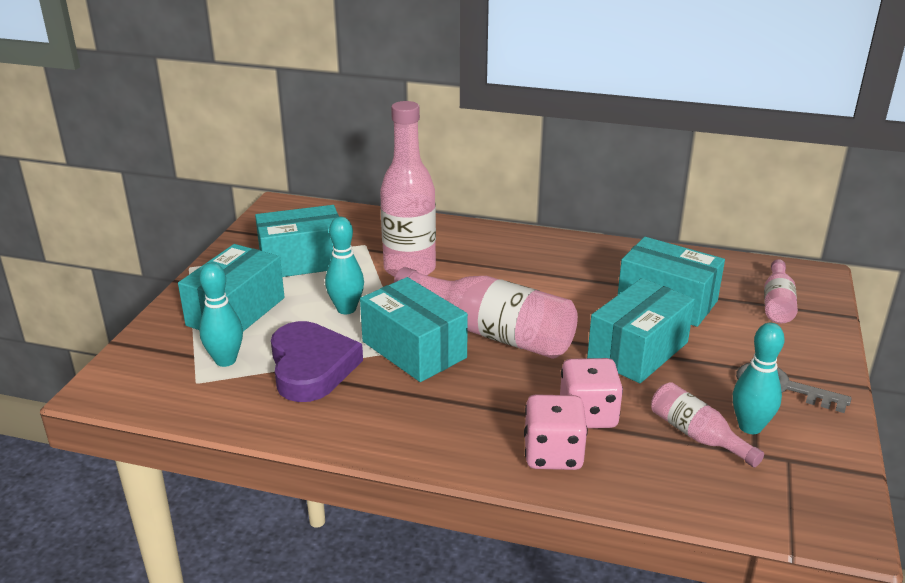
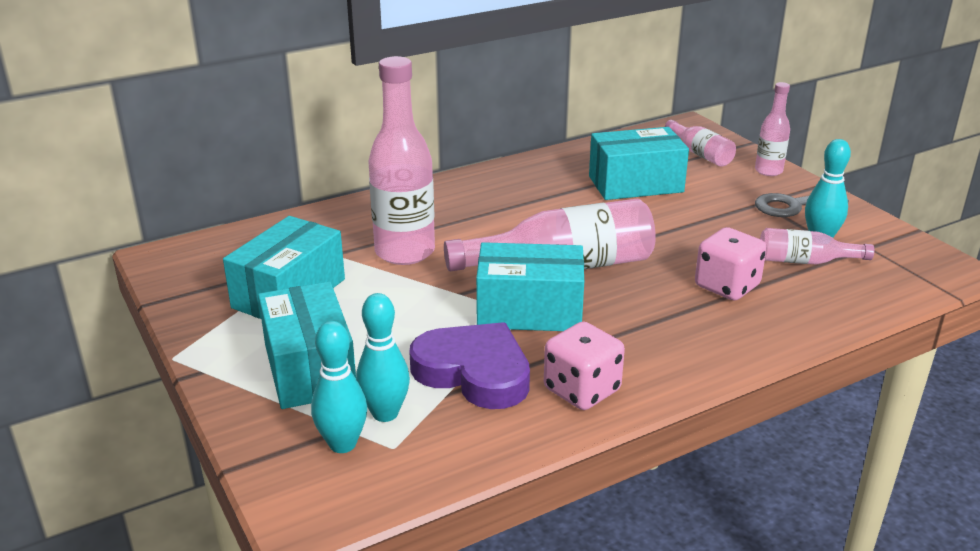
camera: 45 degrees left, 0 degrees up
(346, 309) = (412, 311): turquoise bowling pin -> turquoise bowling pin (342, 444)
(553, 454) = (754, 324): pink dice -> pink dice (581, 390)
(638, 351) = (678, 227): turquoise box -> none
(818, 347) = (768, 171): none -> pink bottle

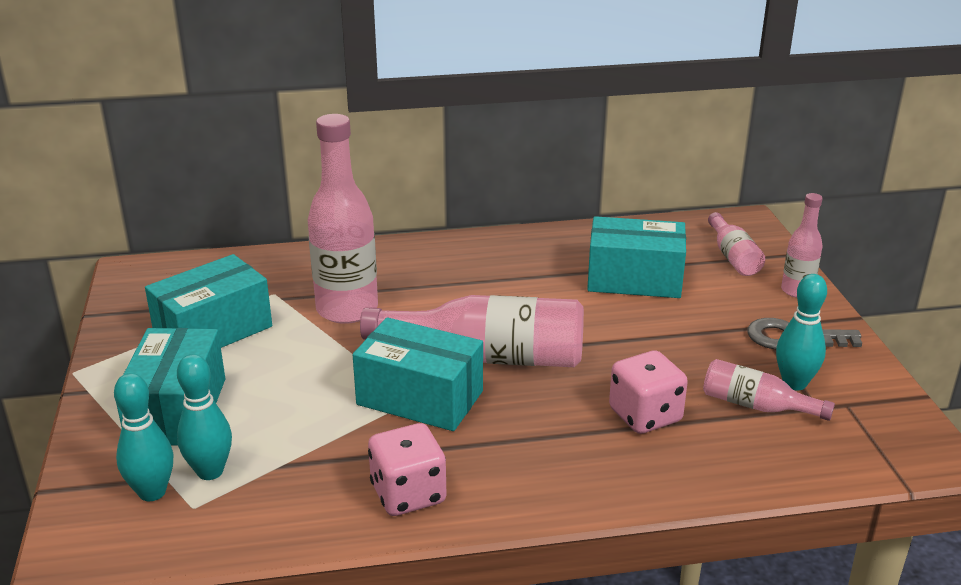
camera: 20 degrees right, 0 degrees up
(474, 372) = (320, 450): purple heart -> none

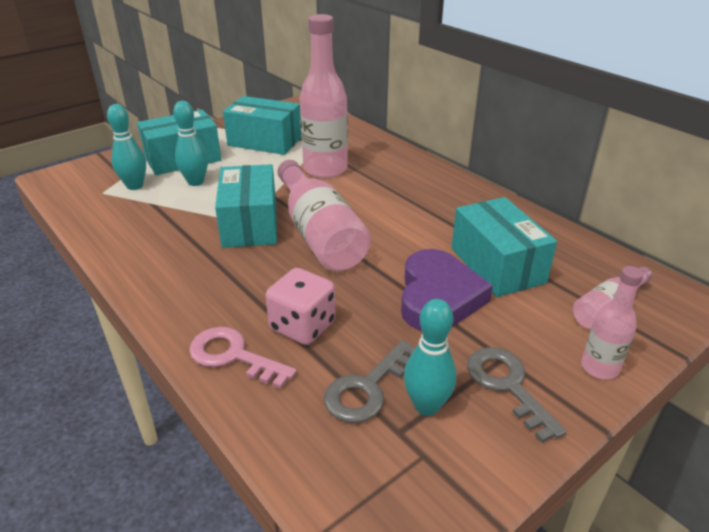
camera: 60 degrees right, 5 degrees up
(152, 492) = (109, 178): turquoise bowling pin -> turquoise bowling pin (195, 182)
(408, 494) = (146, 252): pink dice -> none
(657, 326) = (438, 297): none -> purple heart
(662, 471) = (233, 356): none -> pink key
(756, 406) = (367, 388): pink bottle -> grey key

